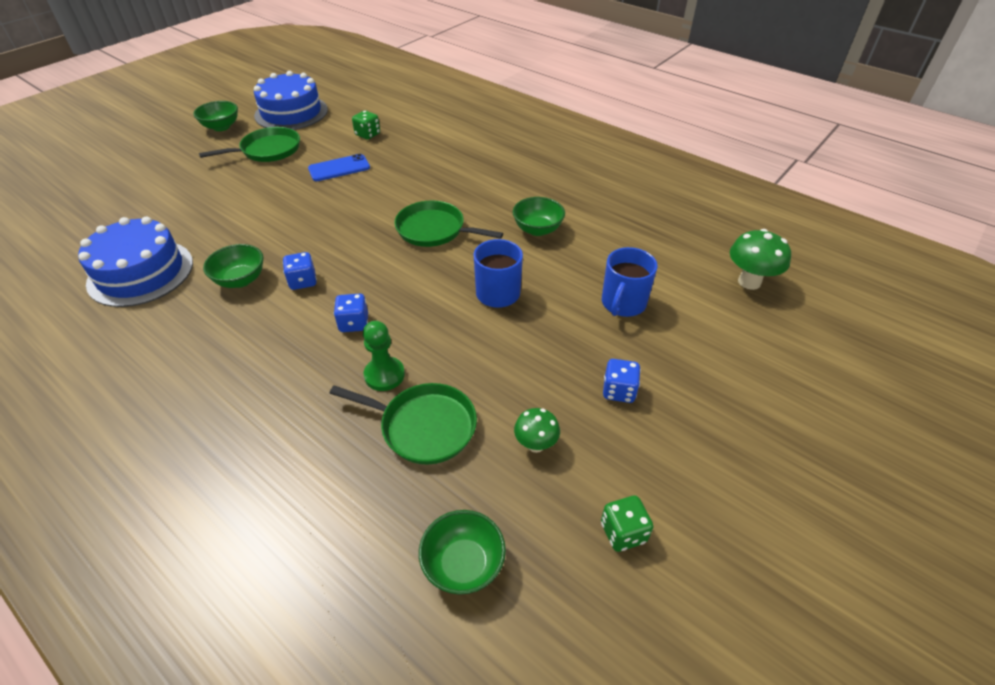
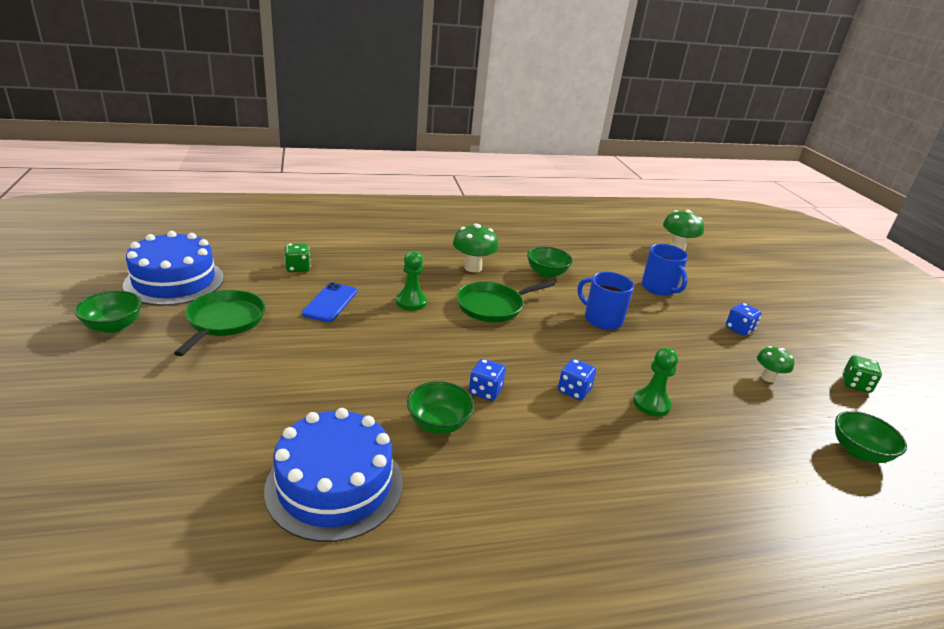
camera: 55 degrees left, 15 degrees down
(386, 194) = (411, 302): none -> green pawn
(424, 426) = (721, 411): green pan -> none
(485, 193) = (473, 268): none -> green mushroom

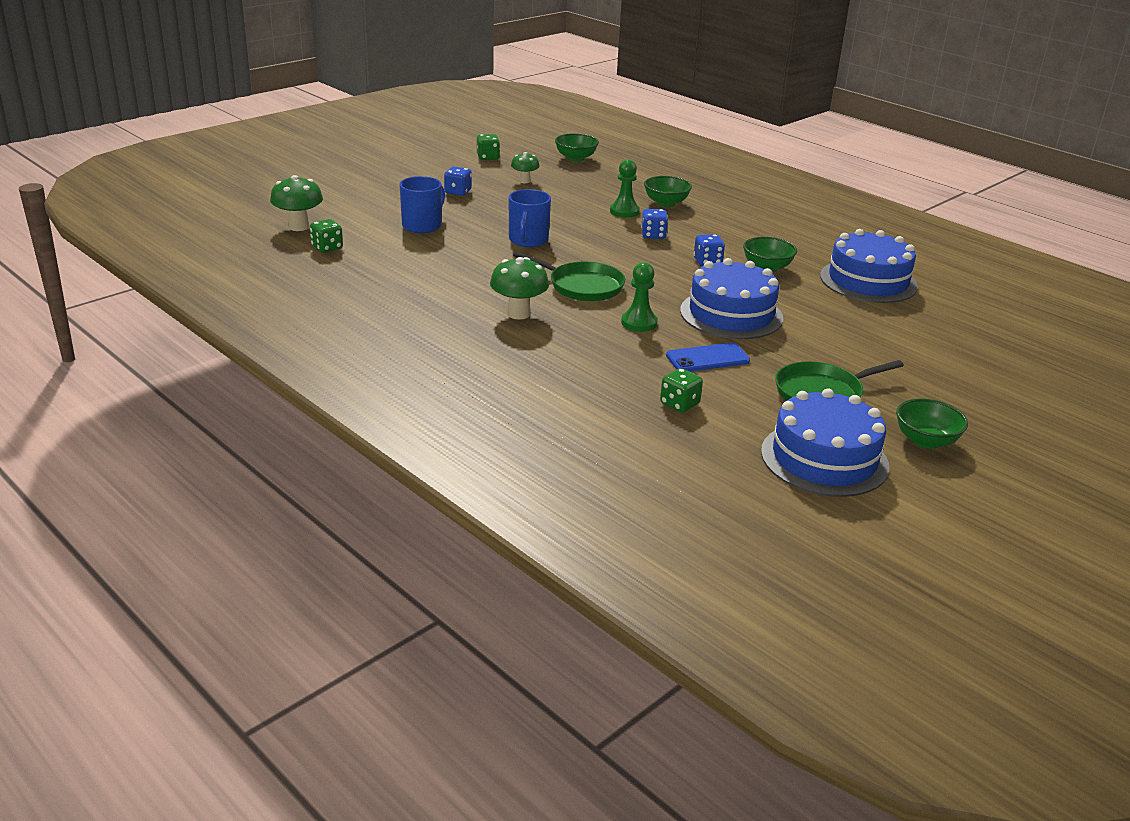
camera: 120 degrees left, 0 degrees up
(376, 347) = (731, 314): none -> blue cake
(546, 273) = (471, 277): green bowl -> green bowl (666, 203)
(632, 246) = (327, 248): none -> green dice

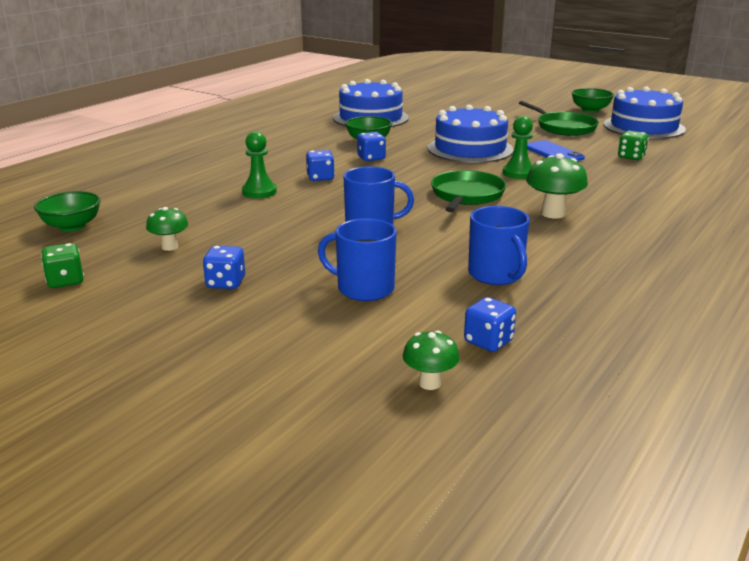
camera: 100 degrees left, 5 degrees down
(299, 227) = (429, 383): green mushroom -> green mushroom, size x0.63
(327, 248) = (488, 341): green dice -> blue dice
(413, 267) = (496, 275): none -> blue mug
(666, 203) = (227, 177): green bowl -> none

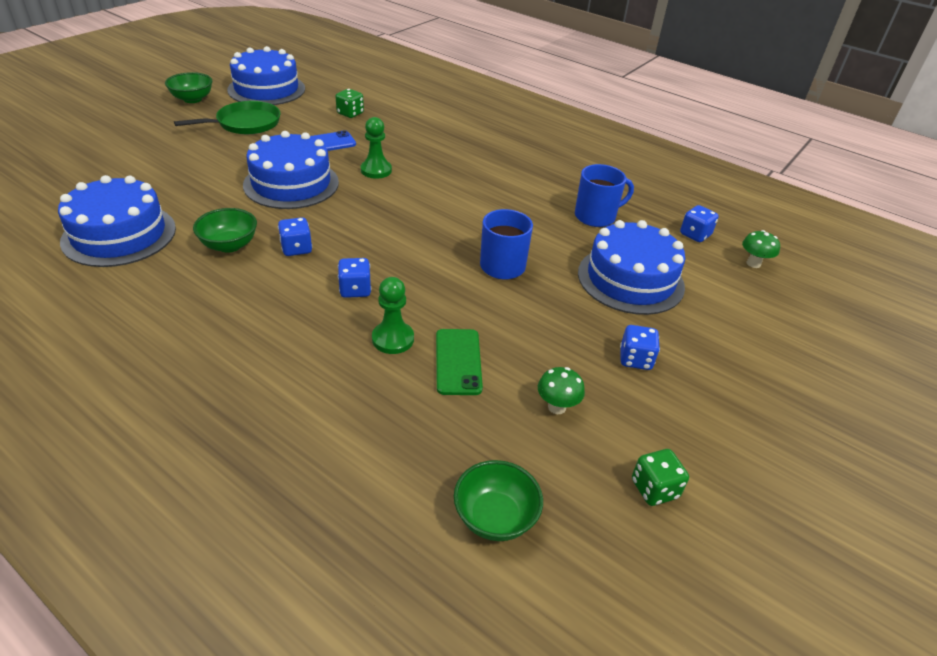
camera: 90 degrees left, 15 degrees up
(231, 212) = (458, 361): none -> green phone
(364, 288) = (630, 279): blue mug -> blue cake
(466, 195) = (429, 205): green pan -> none
(553, 214) = (478, 173): green mushroom -> none

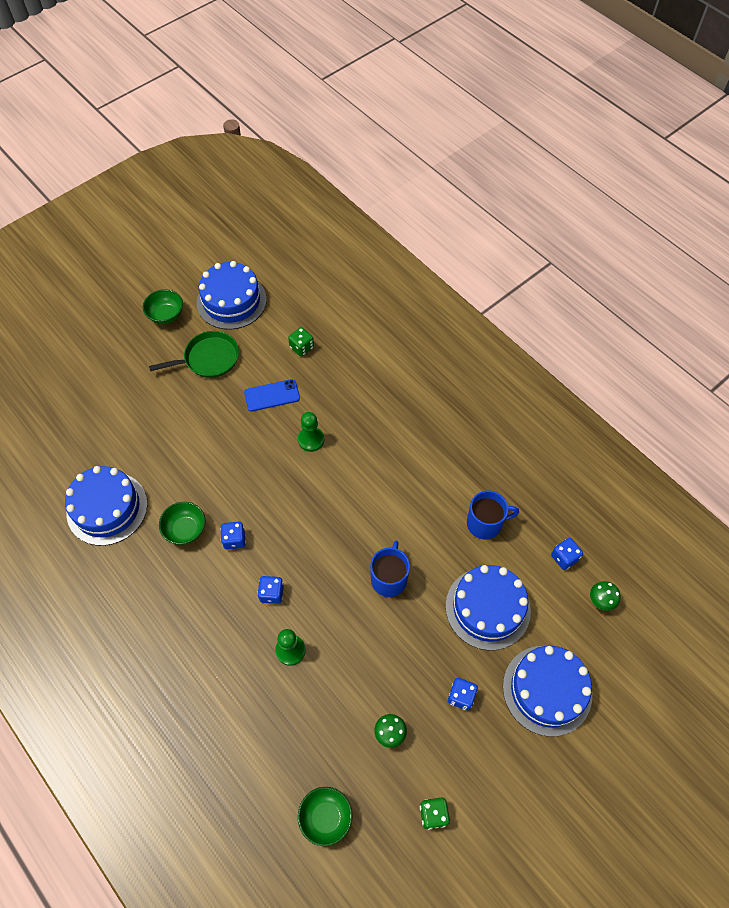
camera: 15 degrees right, 20 degrees up
(291, 183) = (239, 453): blue cake -> blue cake (547, 690)
(458, 361) = (332, 680): green phone -> none

